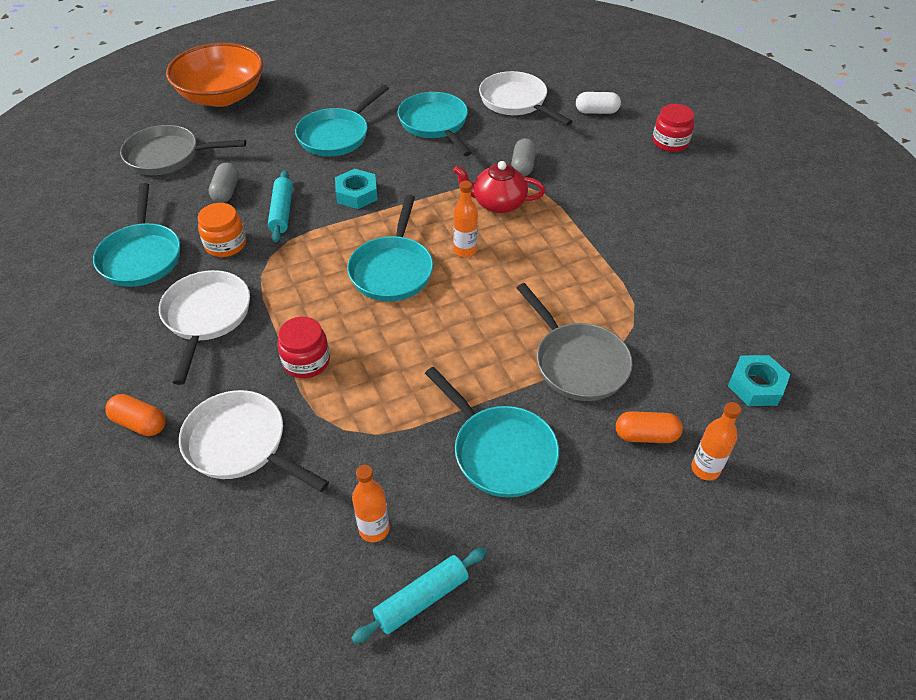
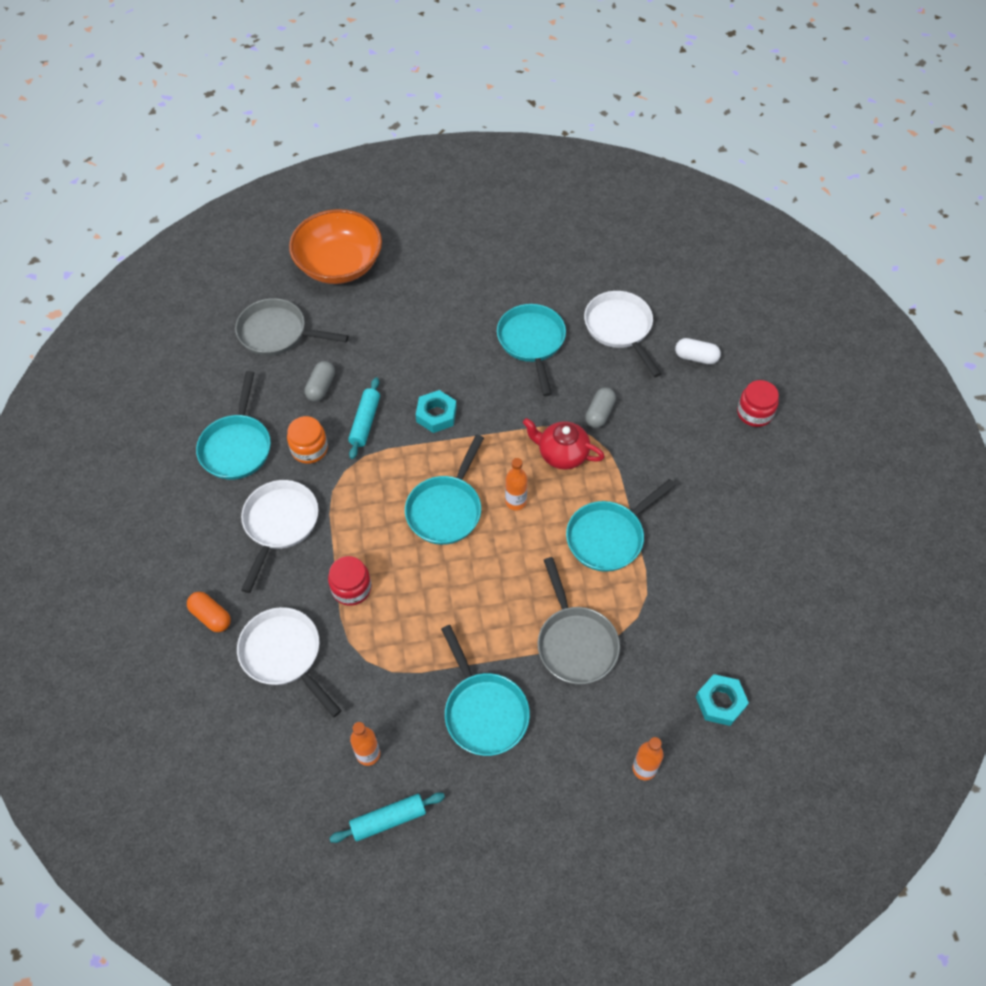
camera: 15 degrees right, 10 degrees up
(336, 135) = (435, 338): turquoise pan -> turquoise pan (608, 537)
(646, 435) = (607, 726): orange capsule -> none

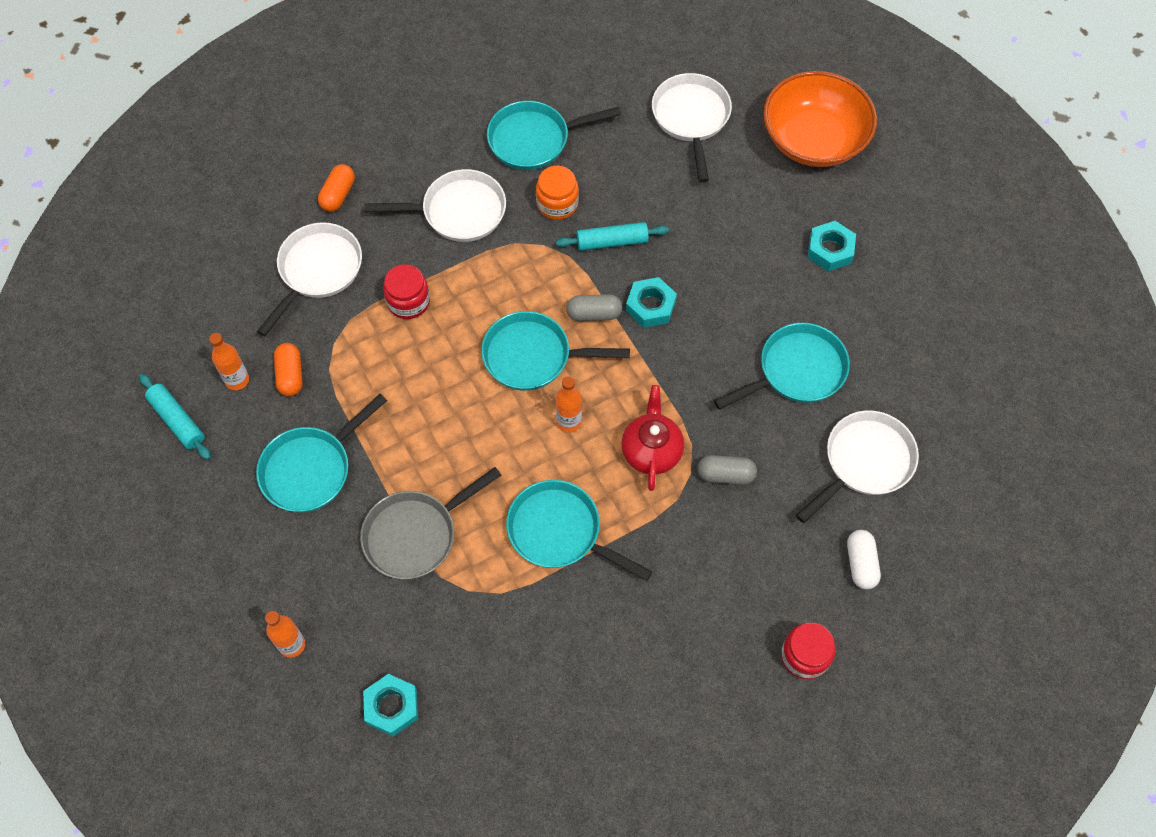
camera: 70 degrees right, 5 degrees up
(277, 333) = (691, 118): grey pan -> white pan
(321, 387) = (639, 185): grey capsule -> grey capsule (594, 314)
(383, 705) = (290, 375): none -> orange capsule
(440, 288) = (830, 250): none -> turquoise nut

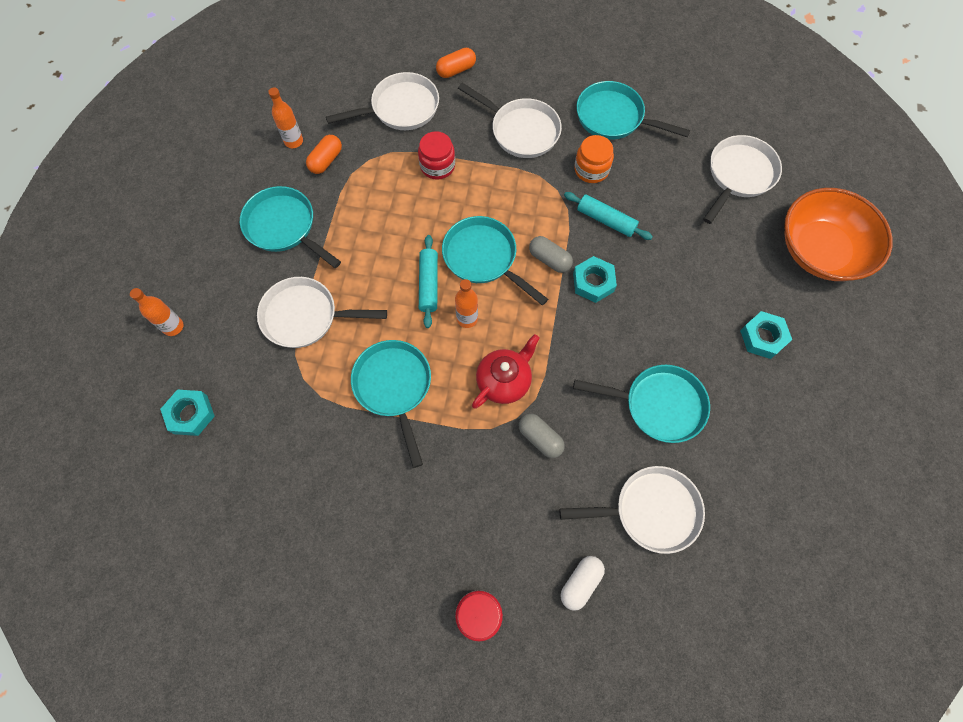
camera: 40 degrees right, 5 degrees up
(177, 420) = (239, 141): turquoise rolling pin -> turquoise rolling pin (428, 284)
(311, 469) = (284, 227): turquoise pan -> turquoise pan turned 45 degrees clockwise
(415, 534) = (305, 316): grey pan -> white pan

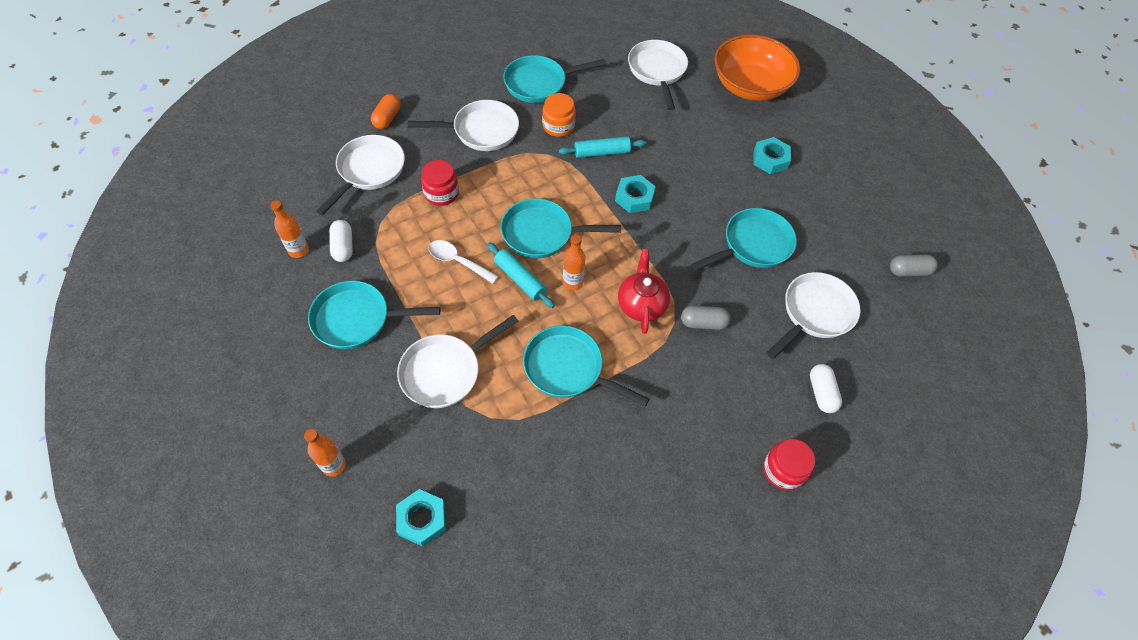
camera: 45 degrees left, 10 degrees down
(326, 160) = (343, 247): orange capsule -> white capsule
(396, 234) = (458, 261): none -> white spoon
(549, 259) = (590, 203): grey capsule -> grey capsule (908, 271)

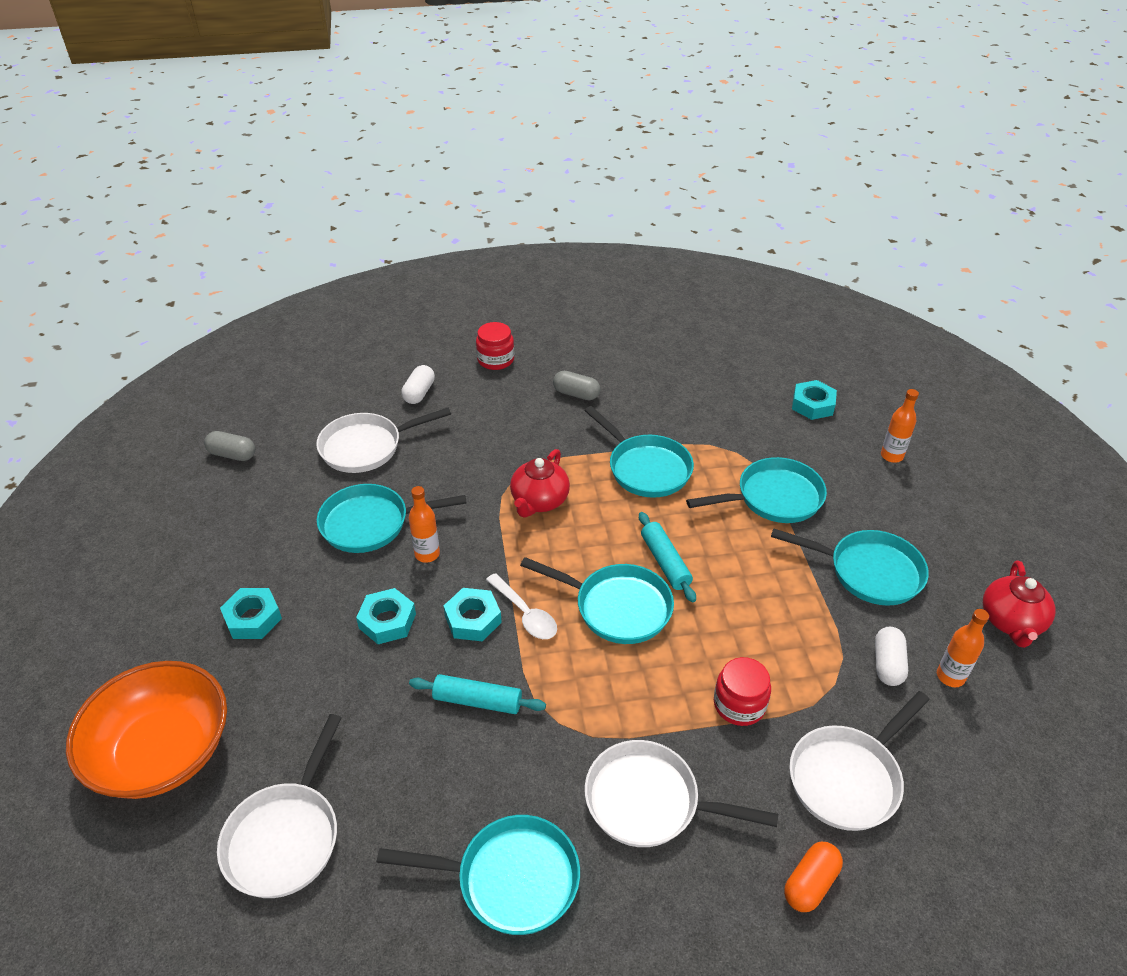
camera: 155 degrees left, 15 degrees down
(245, 307) = (1011, 622): none -> red teapot
(445, 371) = (774, 498): white pan -> turquoise pan
(458, 261) = (736, 603): white spoon -> white spoon (525, 614)
(558, 126) = (519, 770): orange jar -> none
(572, 282) = (604, 542): orange bottle -> orange bottle (427, 554)
(687, 181) = (387, 621): none -> turquoise nut
(703, 323) = (486, 468): grey capsule -> grey capsule (576, 394)

